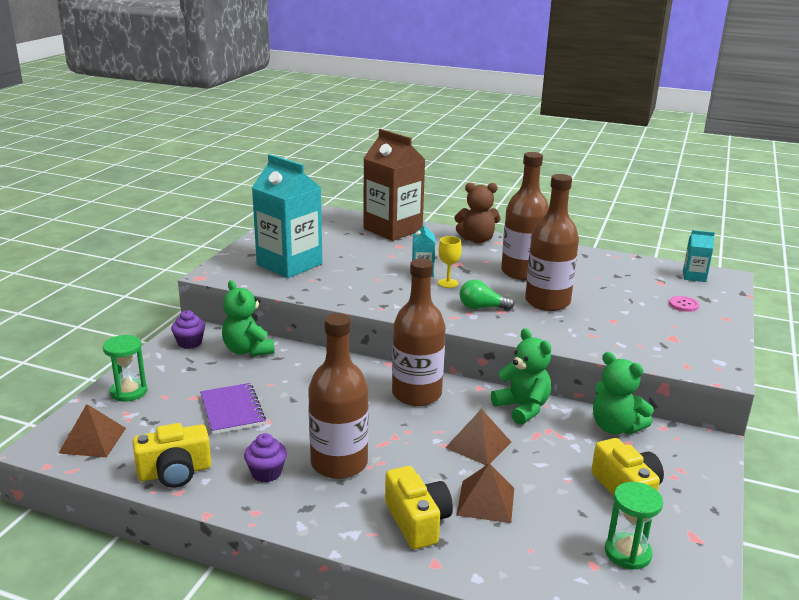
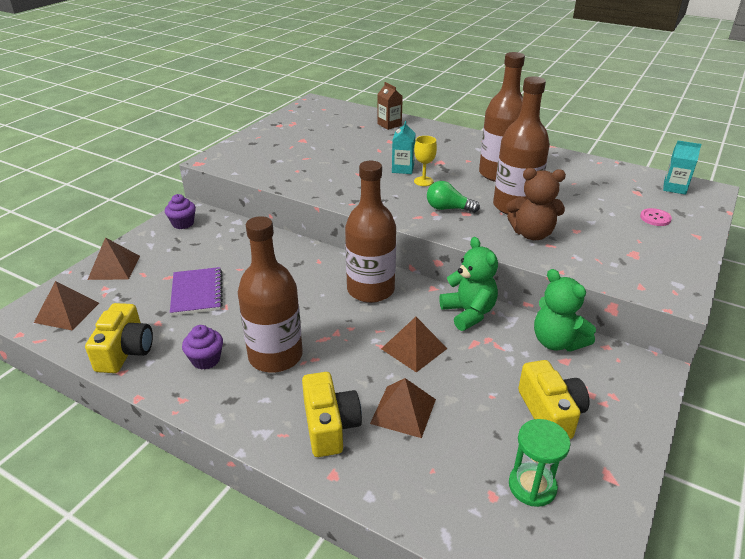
camera: 10 degrees right, 10 degrees up
(128, 392) = (114, 267): green hourglass -> brown pyramid
(175, 472) = (125, 351): yellow camera -> yellow camera turned 75 degrees counterclockwise
(248, 350) = (231, 234): green teddy bear -> none
(289, 264) = (282, 154): turquoise carton -> none
(393, 229) = (389, 124): brown carton -> brown carton, size x0.45
(476, 240) = (465, 138): brown teddy bear -> brown teddy bear (532, 234)

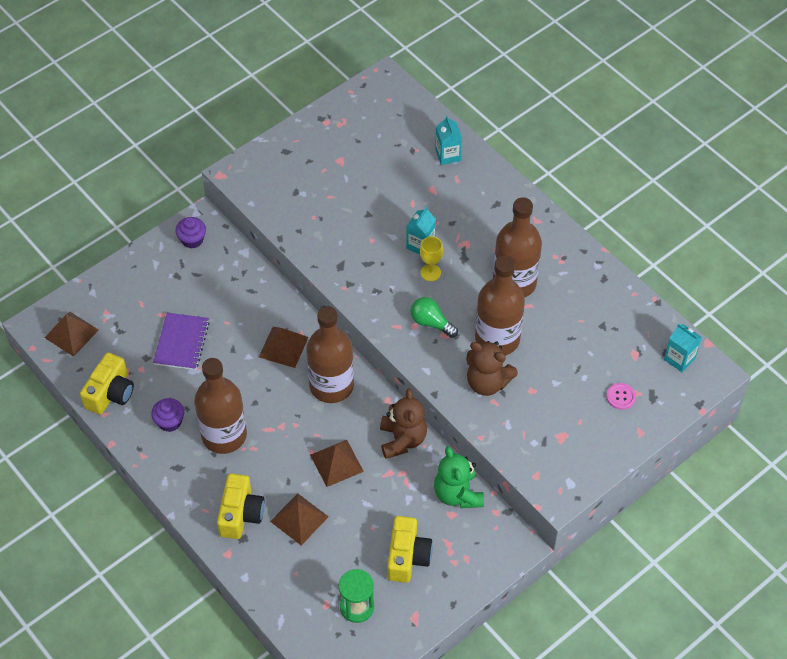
camera: 20 degrees right, 20 degrees up
(114, 267) = (118, 286): brown pyramid -> brown pyramid (283, 347)
(389, 124) = (448, 155): brown carton -> turquoise carton
(468, 313) = (402, 439): green teddy bear -> brown teddy bear

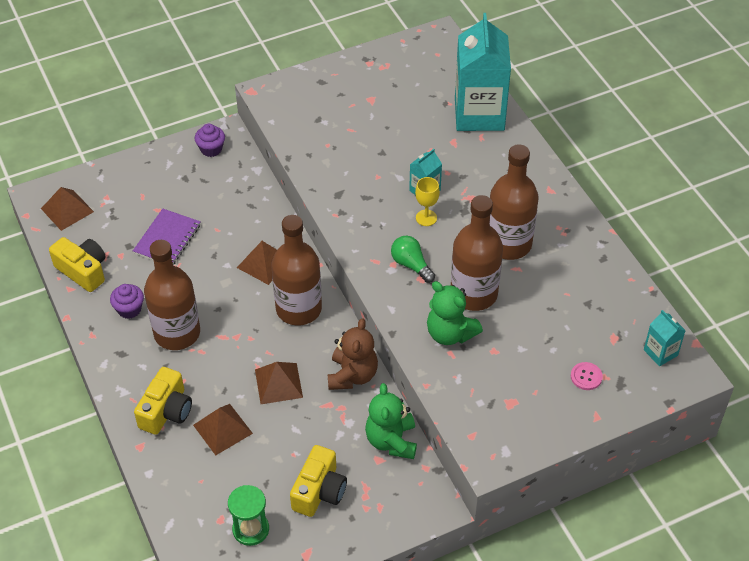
camera: 15 degrees right, 5 degrees down
(110, 393) = (83, 271): yellow camera -> yellow camera turned 90 degrees counterclockwise
(448, 155) = (479, 114): turquoise carton -> turquoise carton, size x2.24
(487, 382) = (450, 333): brown teddy bear -> green teddy bear

